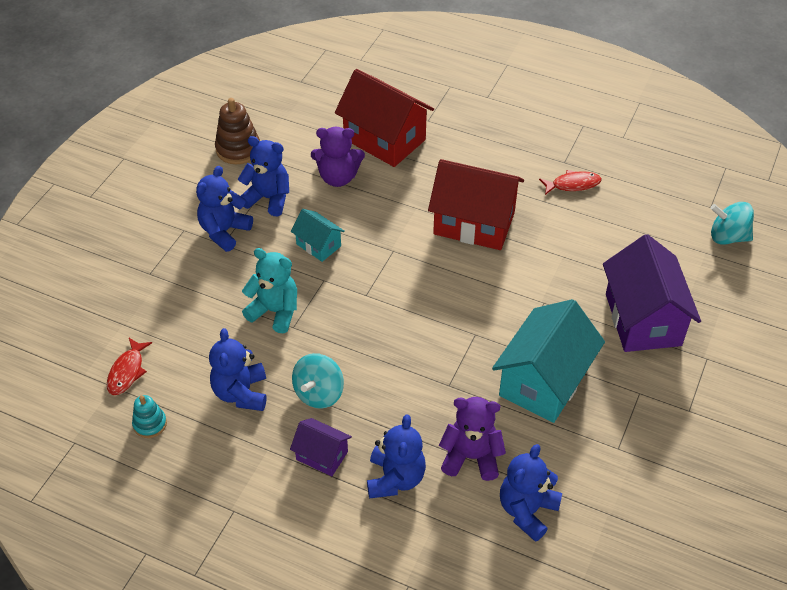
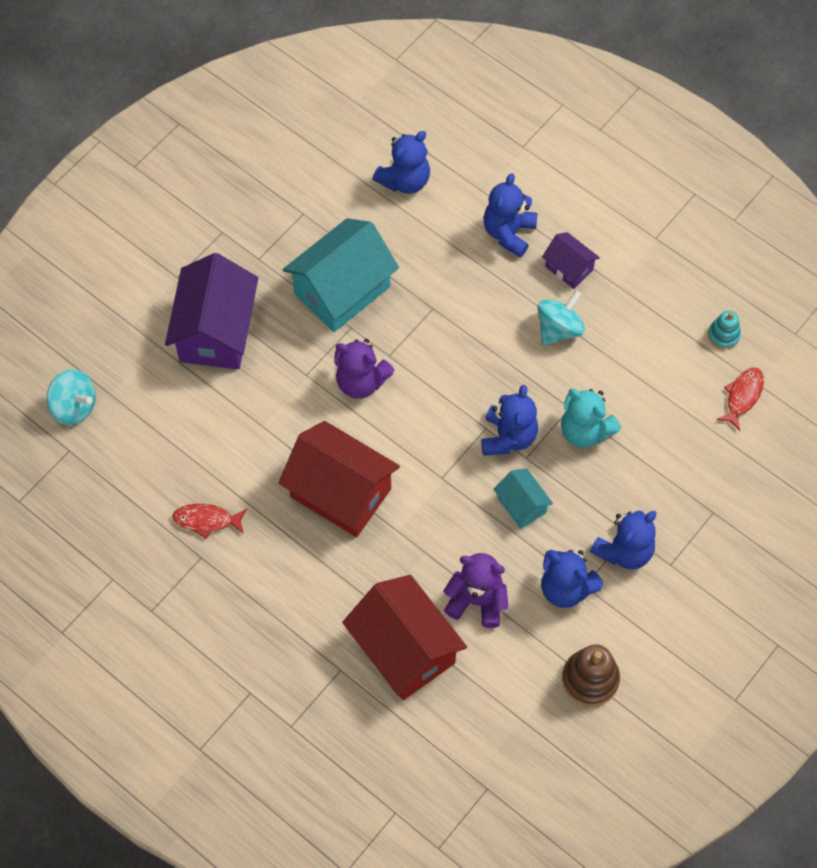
camera: 165 degrees left, 15 degrees up
(241, 393) = (633, 347): blue teddy bear -> blue teddy bear (508, 437)
(471, 457) = (436, 236): purple teddy bear -> purple teddy bear (361, 381)

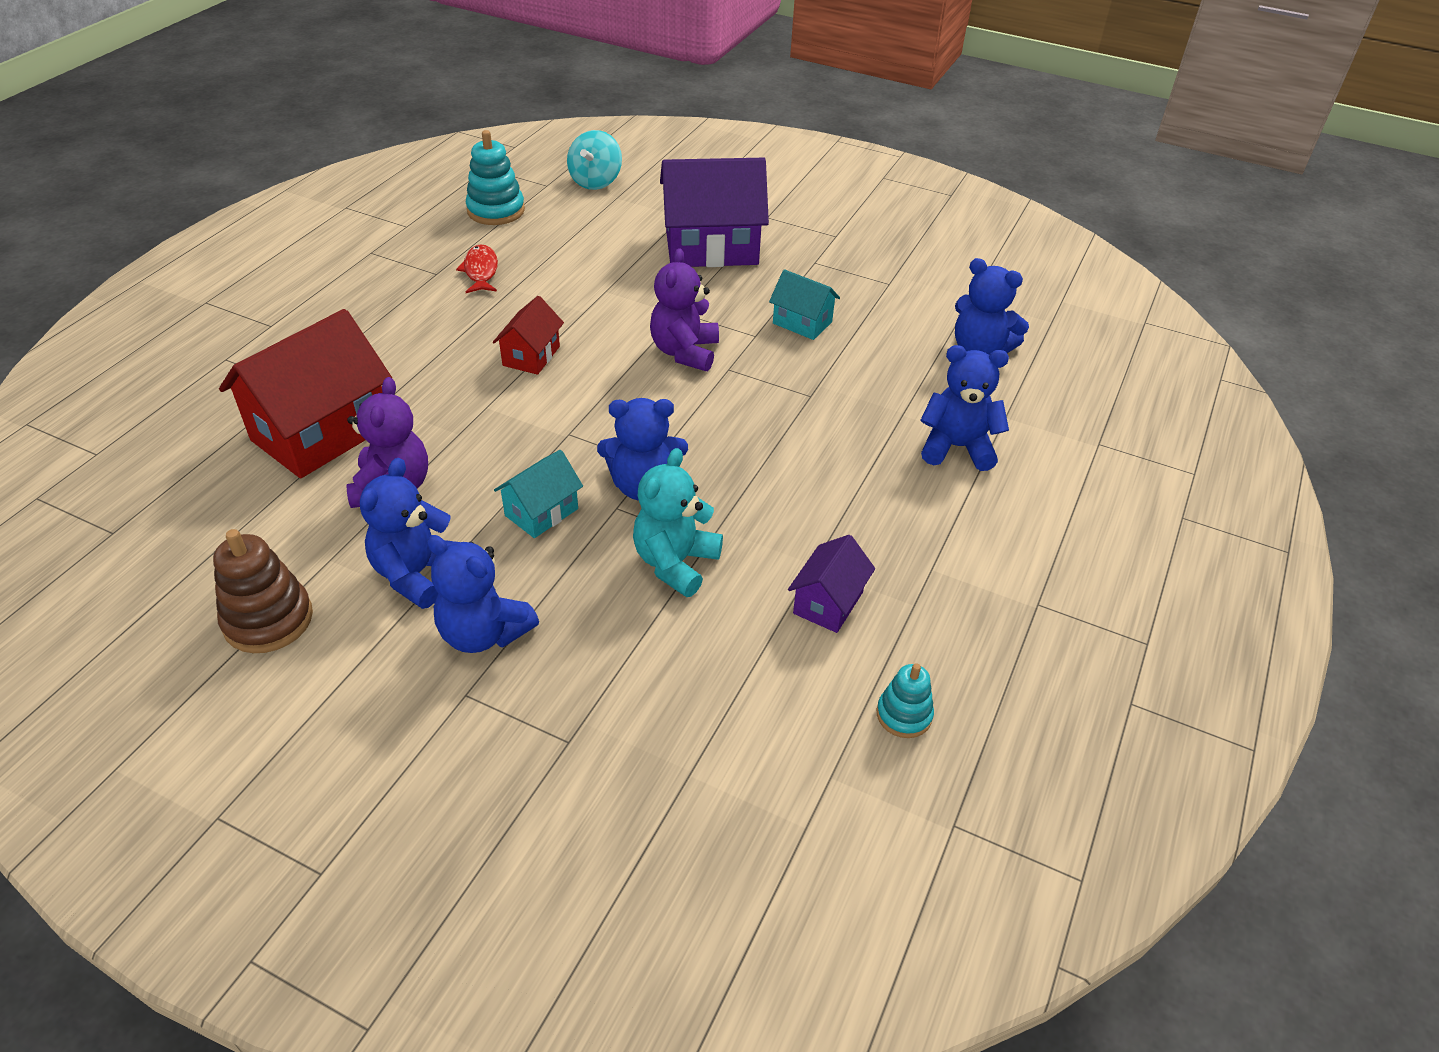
camera: 75 degrees right, 20 degrees down
(105, 499) = (496, 210): none -> turquoise stacking toy
(341, 492) = (531, 356): red house -> red house, size x0.50
(342, 290) = (802, 323): turquoise house -> turquoise house, size x0.50
(559, 329) = (830, 515): turquoise spinning top -> none
(569, 268) = (933, 513): purple house -> purple house (828, 602)
(742, 396) = (798, 757): red fish -> none

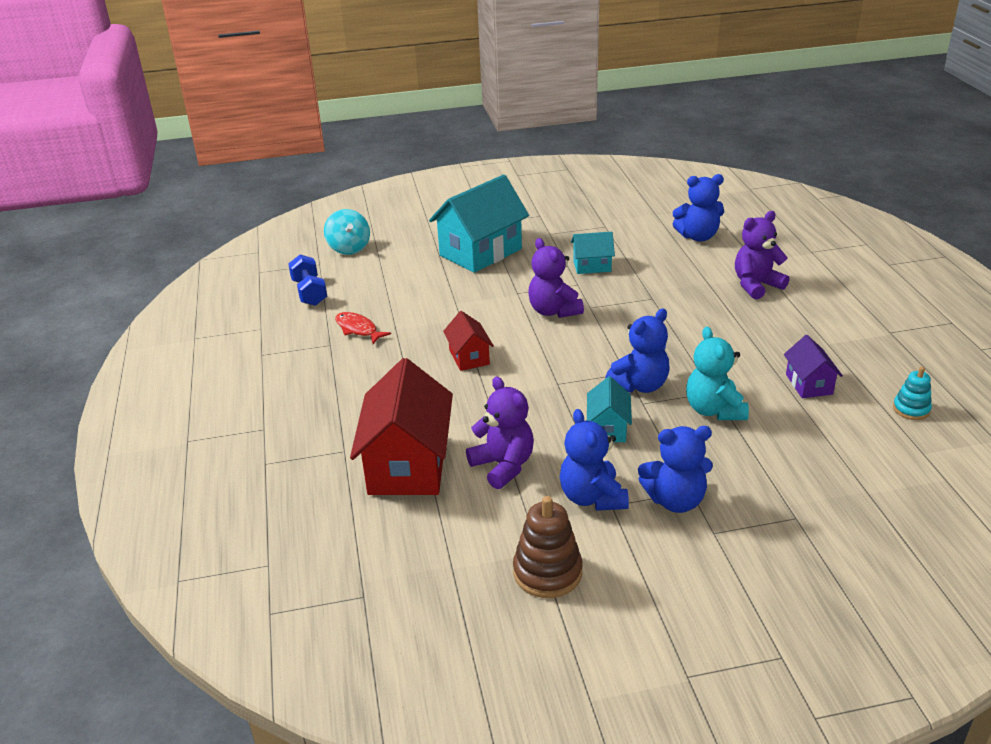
camera: 35 degrees left, 10 degrees down
(496, 210) = (309, 292): turquoise stacking toy -> blue dumbbell
(711, 248) = (480, 252): purple house -> turquoise house
(957, 447) = (756, 285): blue teddy bear -> purple teddy bear

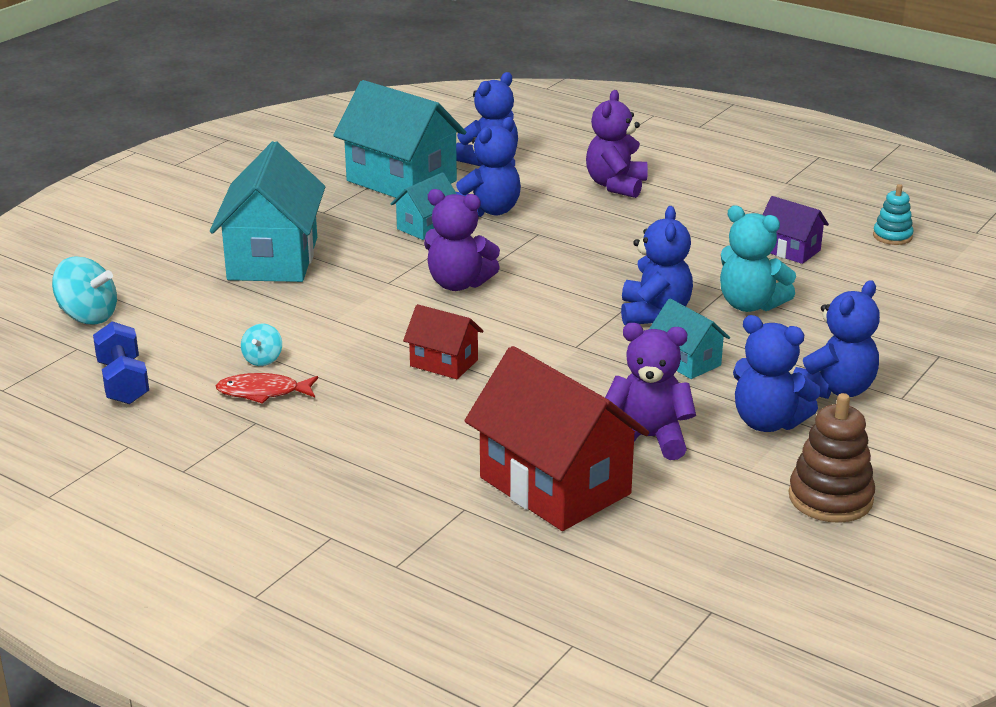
camera: 45 degrees left, 5 degrees down
(309, 292) = (123, 382): blue dumbbell -> blue dumbbell turned 45 degrees clockwise
(386, 310) = (263, 359): none -> turquoise spinning top
(623, 230) = (401, 181): none -> turquoise house
(646, 270) = (489, 210): none -> blue teddy bear

